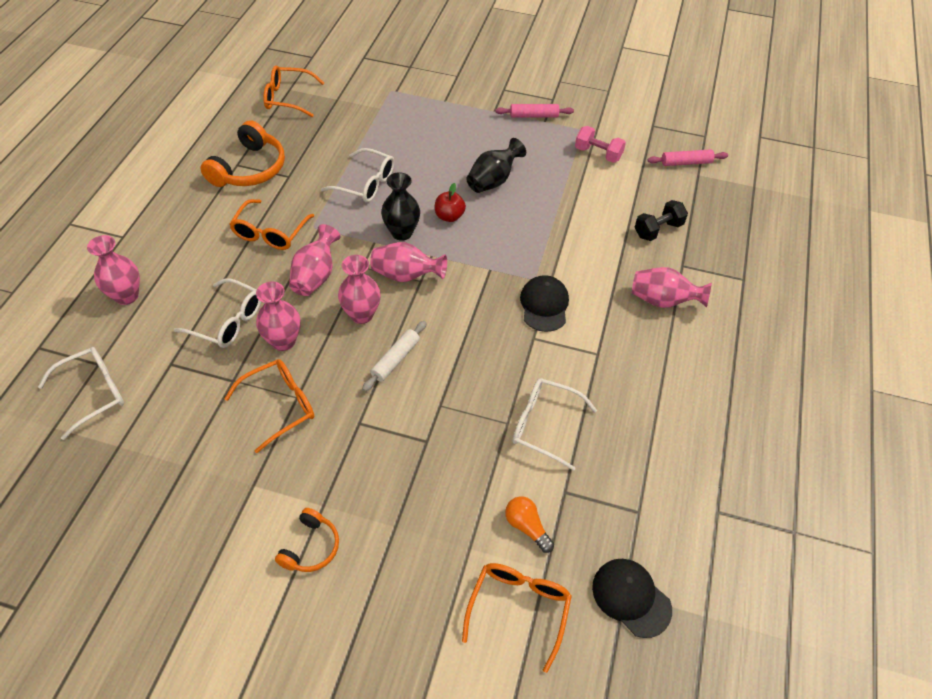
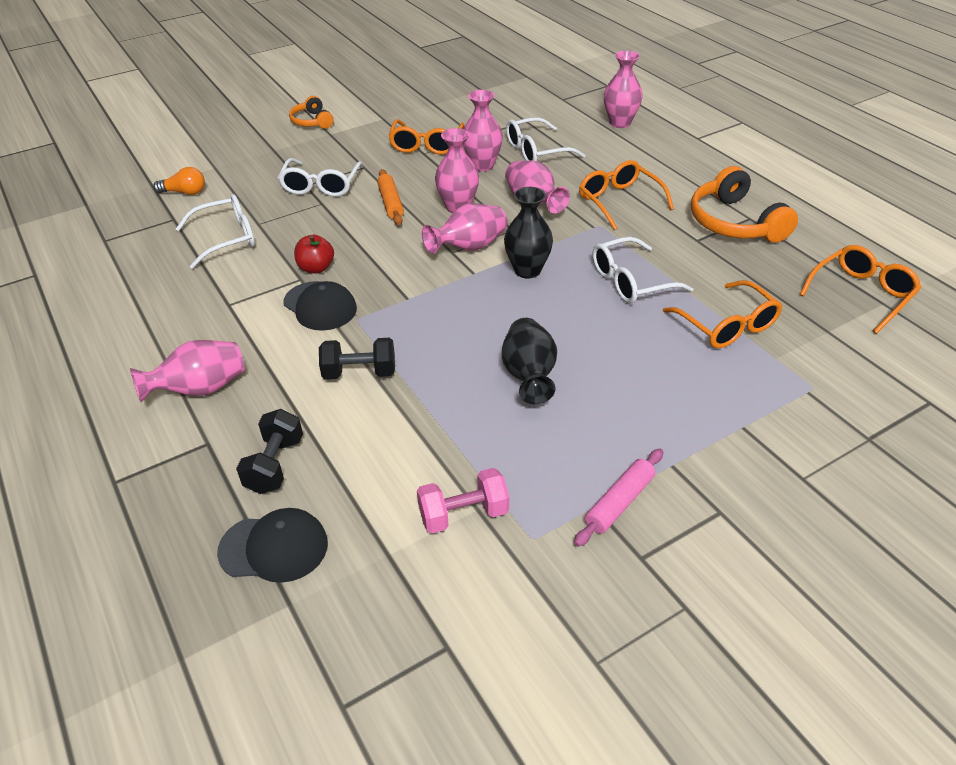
camera: 135 degrees right, 10 degrees down
(94, 393) = (537, 92): white glasses -> white glasses (321, 186)
(395, 359) = (391, 203): white rolling pin -> orange rolling pin
(449, 216) = (512, 311): red apple -> red apple (316, 268)
(519, 608) = (155, 166): orange glasses -> orange glasses (727, 326)
(570, 244) = (359, 373): none -> black dumbbell
(631, 597) = (79, 205): black cap -> black cap (274, 547)
(686, 163) = (326, 611): pink rolling pin -> none

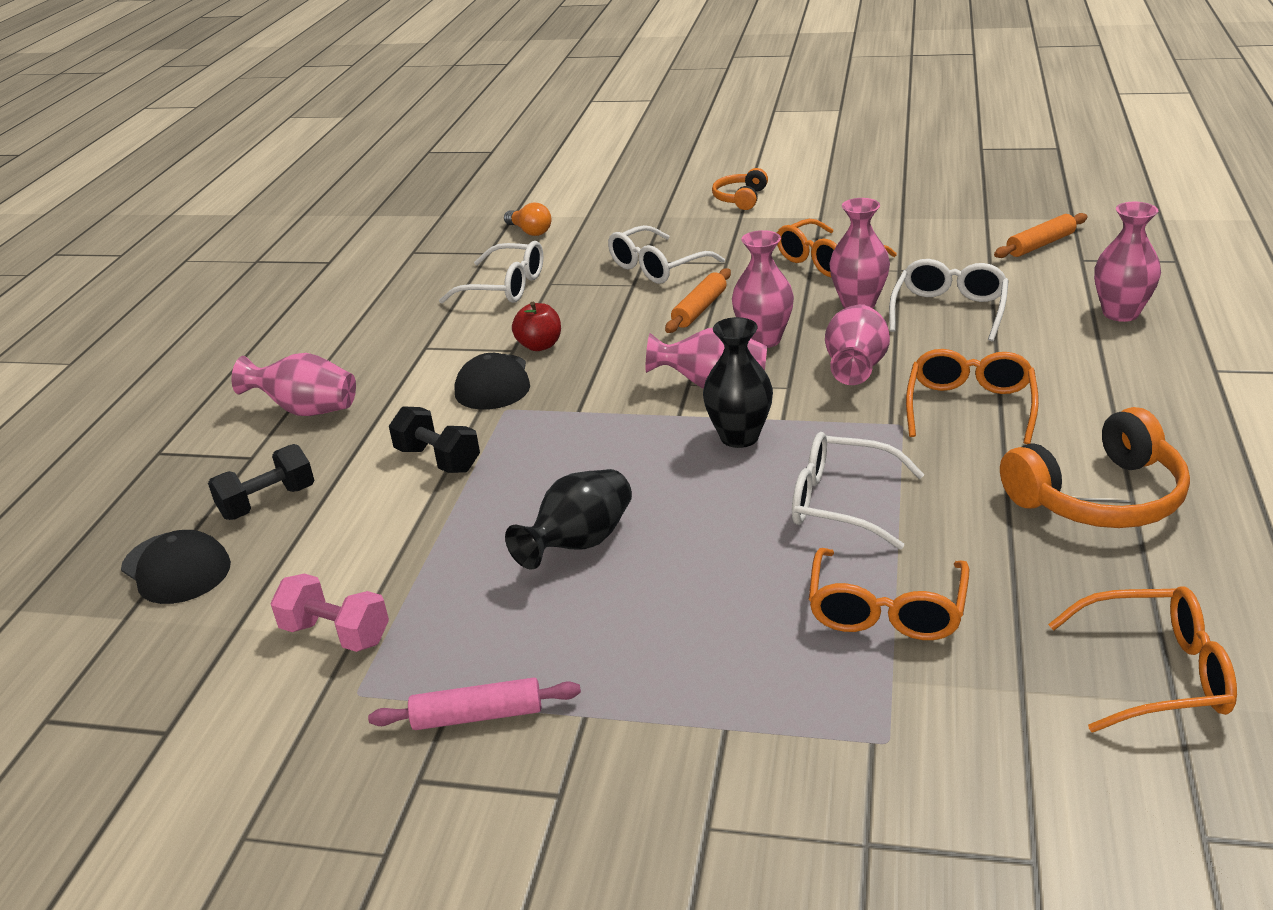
camera: 45 degrees right, 10 degrees down
(531, 97) = (1040, 244): none -> orange rolling pin
(536, 151) = (949, 310): white glasses -> white glasses turned 90 degrees clockwise
(735, 222) = (1099, 497): orange headphones -> orange headphones turned 135 degrees counterclockwise

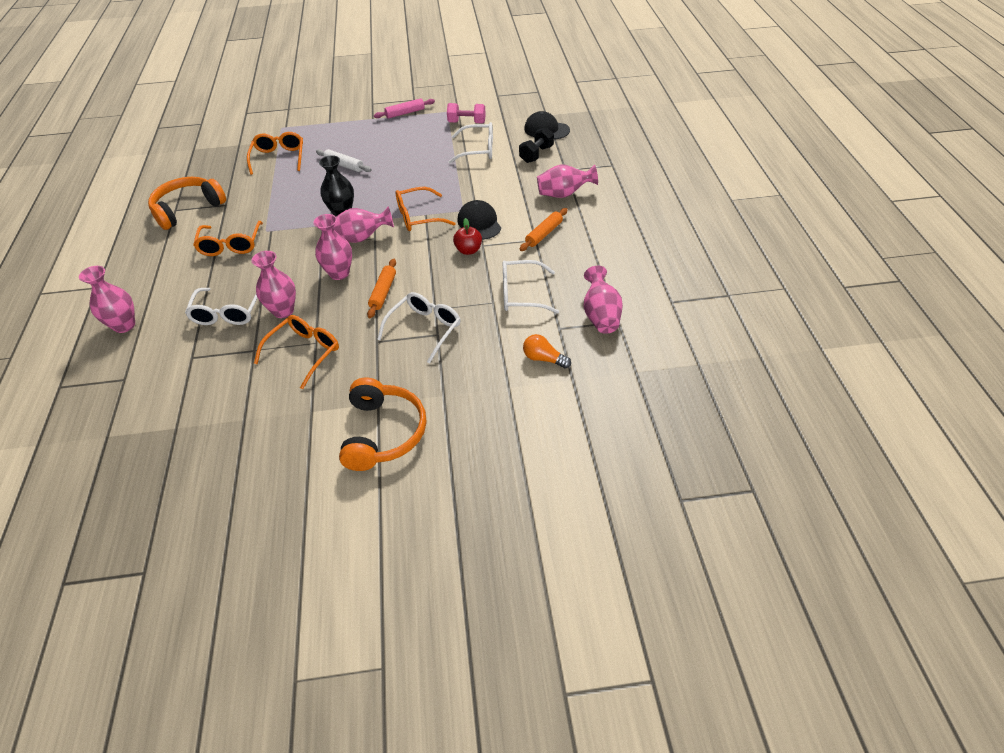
camera: 160 degrees right, 15 degrees up
(438, 459) = (477, 182): black dumbbell -> none
(579, 544) = (396, 160): black vase -> none
(711, 553) = (344, 165): none -> white rolling pin
(740, 198) = (383, 433): orange headphones -> orange headphones, size x1.78
(841, 503) = (294, 191): white glasses -> white glasses (478, 150)
(856, 368) = (286, 261): pink vase -> pink vase (600, 315)
(1040, 244) = (146, 394): orange rolling pin -> orange rolling pin (544, 234)
(1156, 674) = (195, 155): orange glasses -> orange glasses (418, 217)

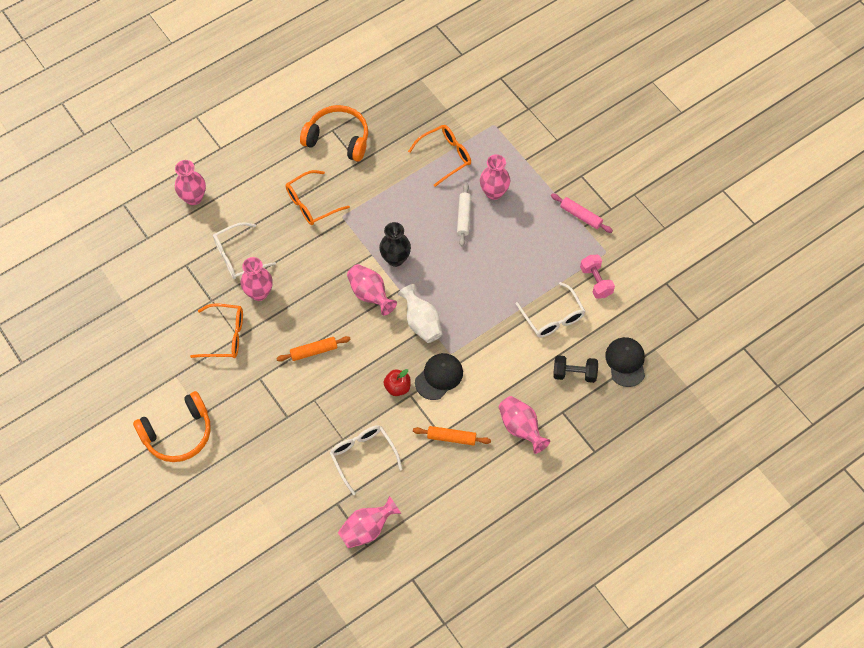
camera: 60 degrees right, 15 degrees up
(339, 273) = (319, 305): pink vase -> pink vase (494, 192)
(418, 217) = (421, 322): orange glasses -> white vase
(425, 329) = (288, 405): white glasses -> none
(543, 359) = (298, 507): orange light bulb -> none

